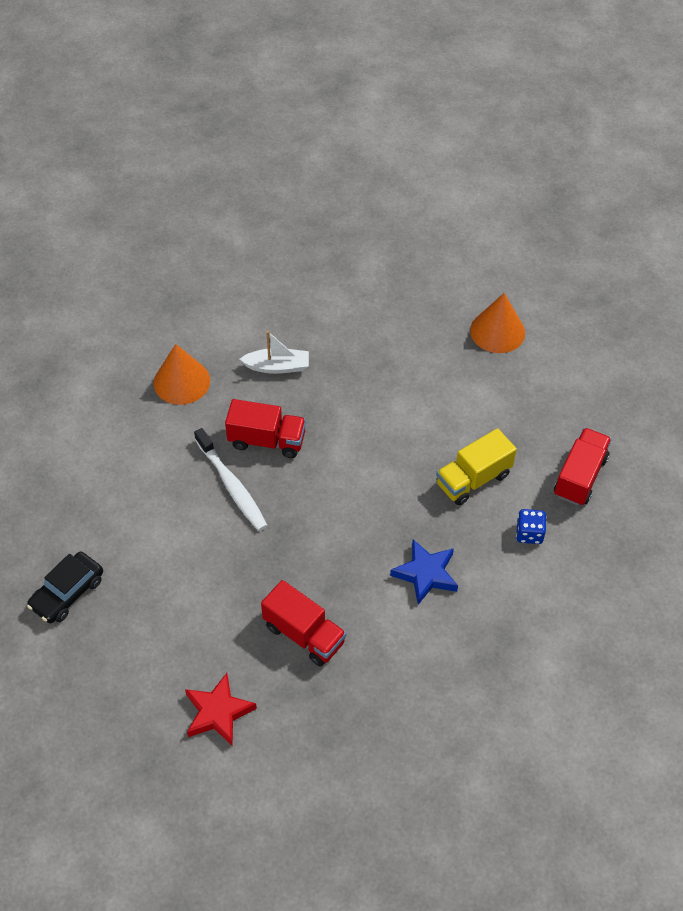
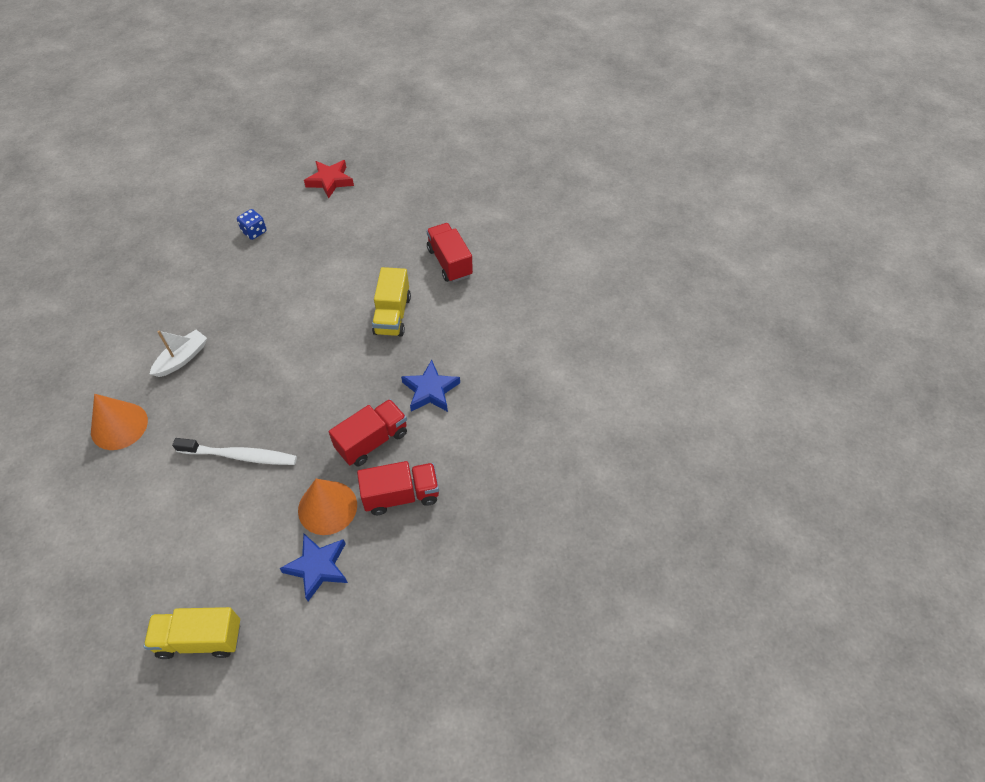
camera: 50 degrees left, 0 degrees up
(67, 593) = (200, 639): black car -> yellow truck
(189, 624) = (318, 567): none -> blue star
(218, 712) = (405, 598): red star -> red star (330, 181)
(267, 440) = (231, 407): red truck -> red truck (372, 441)
(497, 331) = (306, 225): orange cone -> orange cone (327, 507)
(529, 533) = (460, 315): blue dice -> blue dice (254, 232)

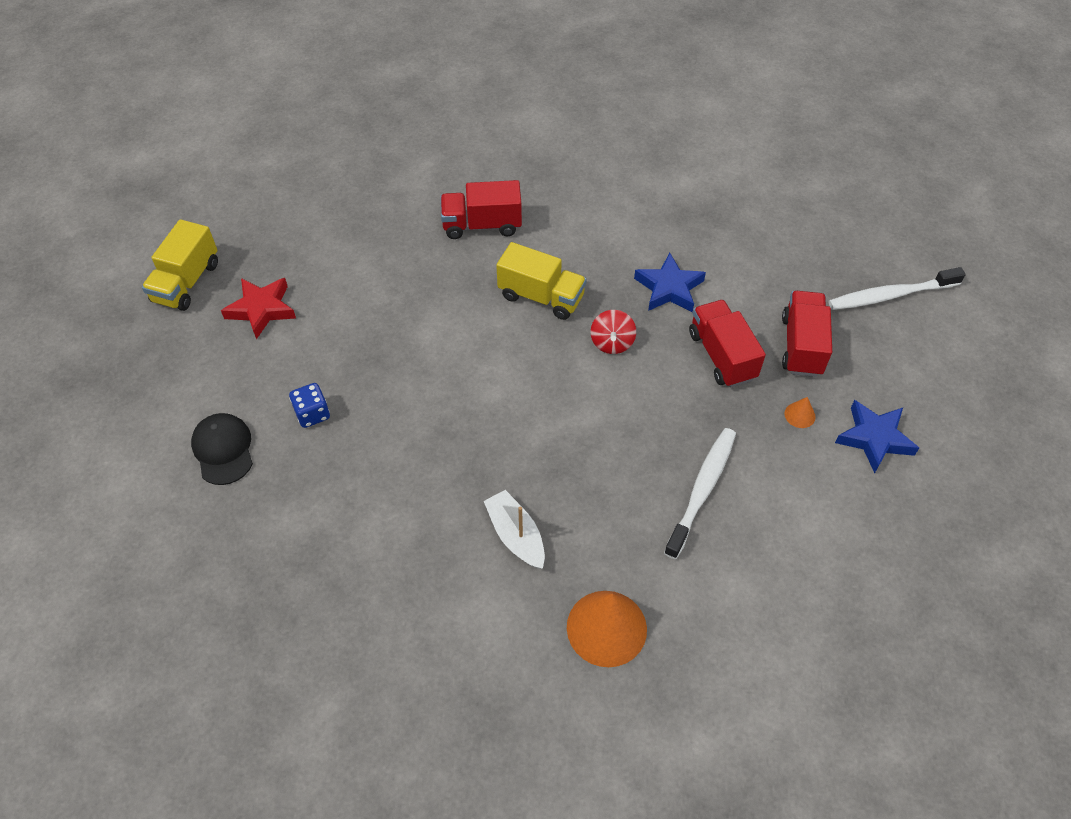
camera: 70 degrees left, 0 degrees up
(200, 639) = (943, 567): yellow truck -> yellow truck (186, 282)
(218, 203) = (223, 450): none -> black cap
(327, 507) = (799, 415): orange cone -> orange cone, size x0.44
(362, 368) = (612, 343): none -> red spinning top
(484, 556) = (890, 295): none -> white toothbrush

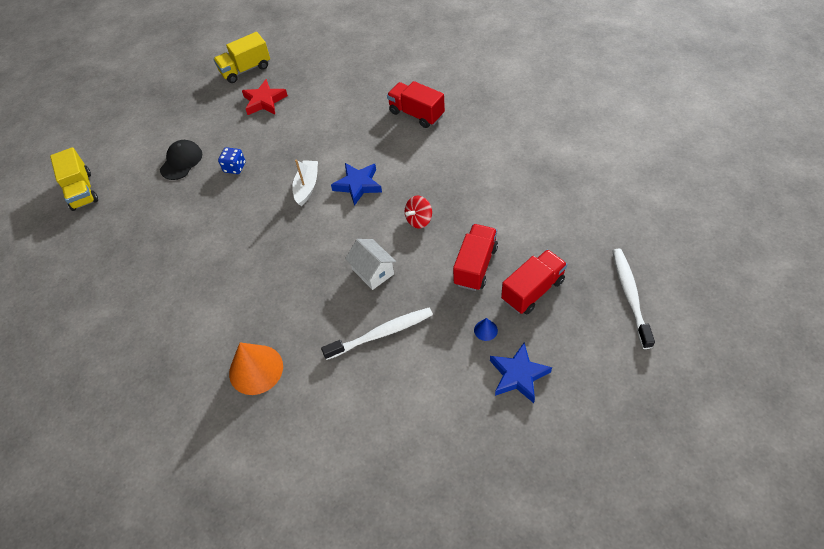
camera: 45 degrees right, 0 degrees up
(516, 535) = (263, 290): white boat -> white boat (307, 186)
(541, 297) = (407, 171): yellow truck -> yellow truck (81, 191)
(621, 430) = (373, 272): none -> white house
(669, 288) = (486, 208): blue star -> blue star (358, 185)
(799, 415) = (485, 330): orange cone -> blue cone
(890, 295) = (630, 296): white toothbrush -> white toothbrush turned 60 degrees clockwise

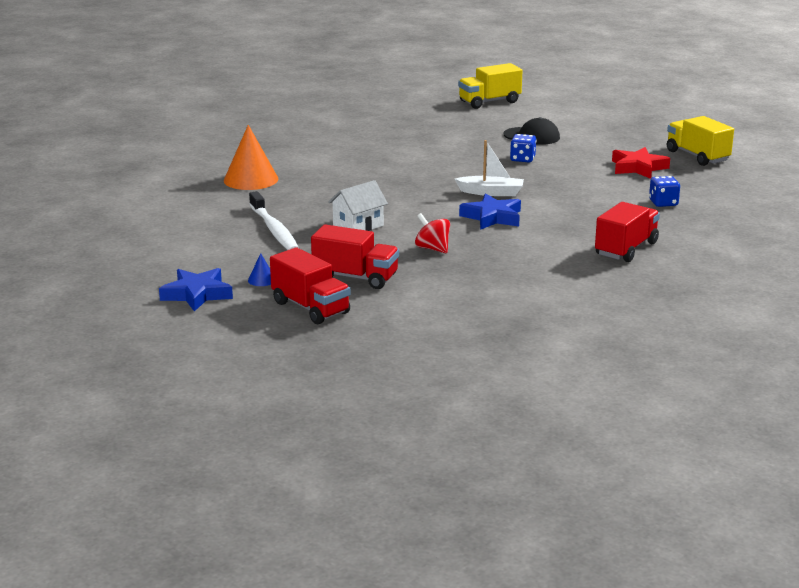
camera: 85 degrees right, 30 degrees down
(335, 92) = (663, 203): none -> blue dice
(630, 296) = (286, 367): white toothbrush -> none

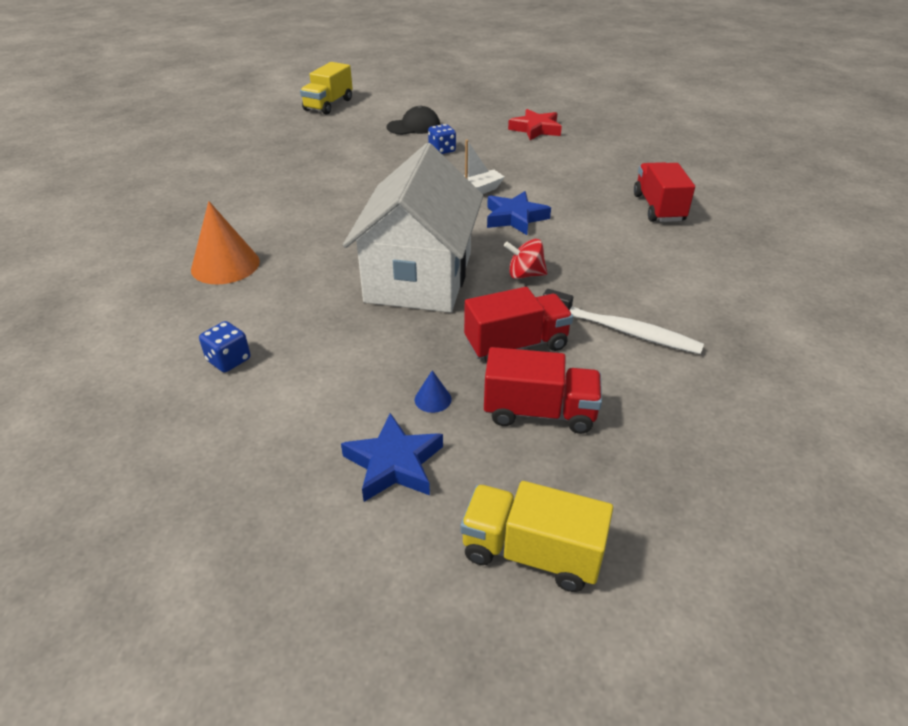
camera: 40 degrees left, 15 degrees up
(274, 230) = (345, 321): white toothbrush -> white toothbrush (623, 330)
(358, 225) = (419, 277): white house -> white house, size x2.30
(663, 203) = (606, 154): blue dice -> blue dice (229, 360)
(697, 156) = (555, 106): yellow truck -> yellow truck (531, 553)

